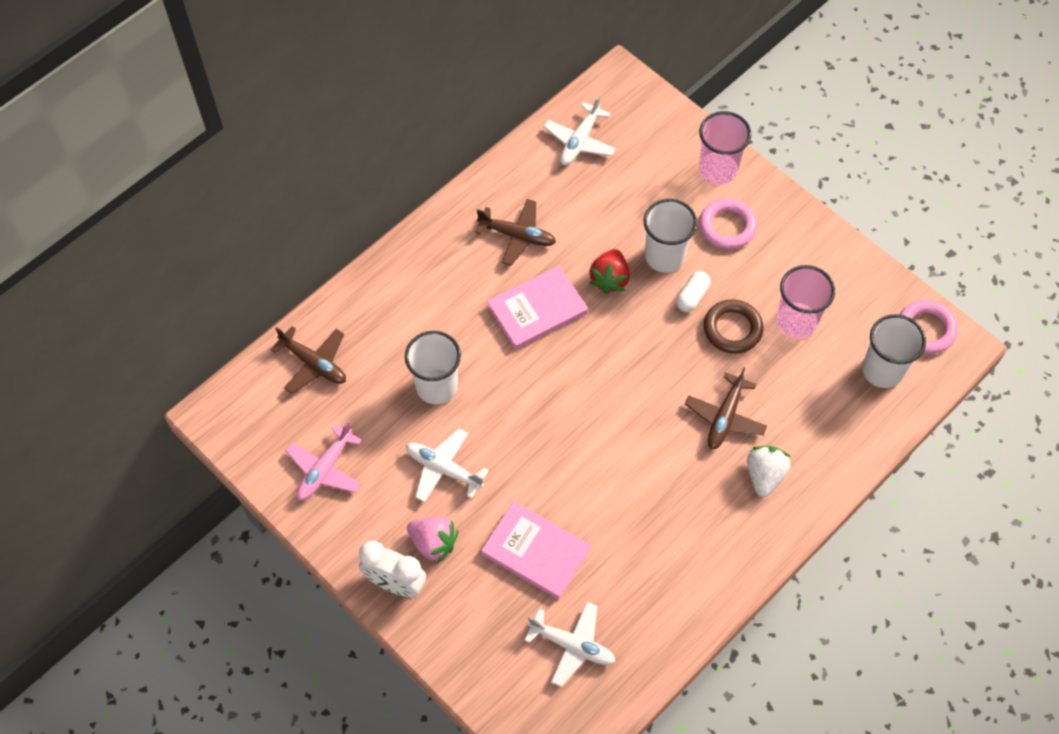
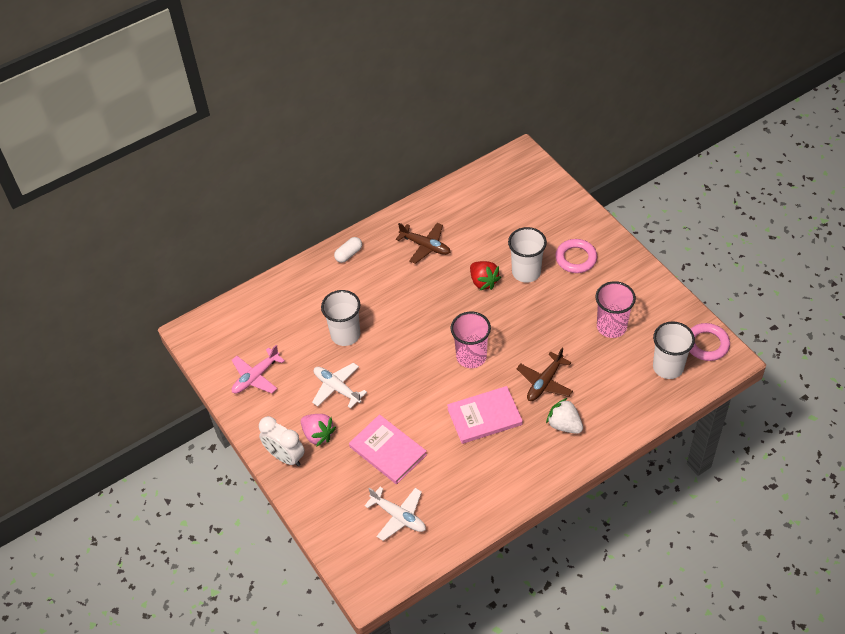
camera: 15 degrees right, 10 degrees down
(314, 364) = (265, 309): brown plane -> none
(537, 309) = (427, 295): pink book -> pink book (484, 416)
(579, 141) = (483, 191): white plane -> none
(609, 279) = (483, 282): red strawberry -> red strawberry turned 60 degrees counterclockwise
(692, 296) = (539, 300): white capsule -> white capsule (348, 254)
(717, 170) = (577, 221): pink cup -> pink cup (471, 356)
(732, 329) = (564, 325): brown ring -> none
(764, 475) = (564, 425): white strawberry -> white strawberry turned 75 degrees counterclockwise

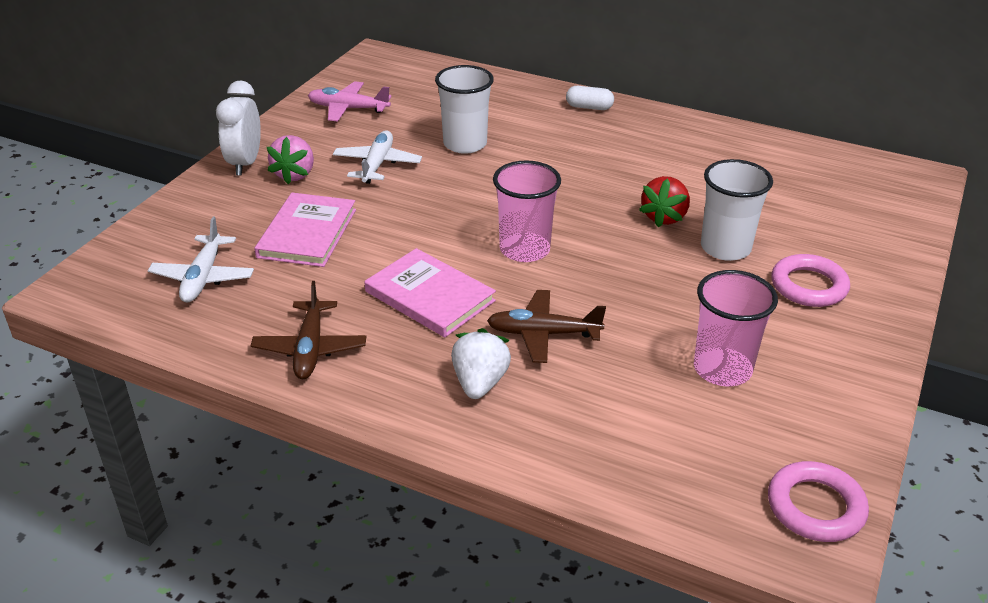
camera: 55 degrees right, 15 degrees down
(425, 246) = (667, 154): brown plane -> brown plane (310, 349)
(668, 367) = (711, 469): white cup -> none

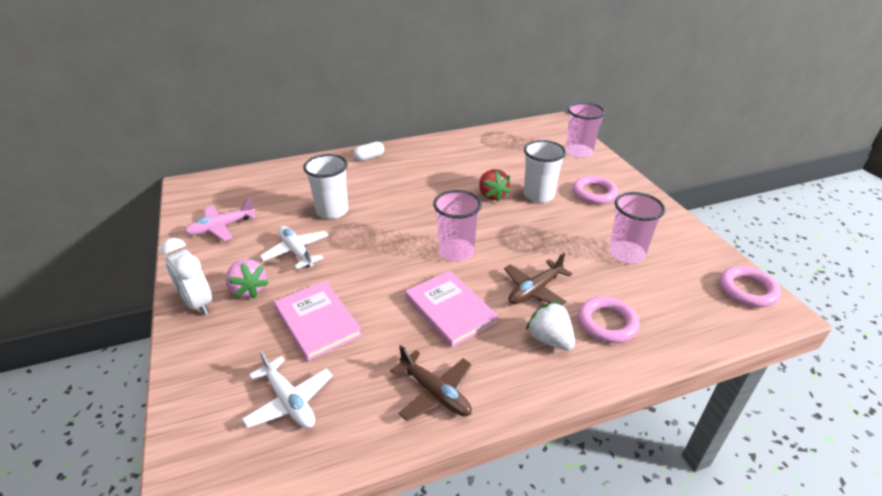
camera: 45 degrees left, 0 degrees up
(430, 296) = (450, 310): pink book -> pink book turned 60 degrees clockwise
(565, 412) = (607, 323): none -> pink ring
(884, 229) = (579, 152): none -> pink cup

